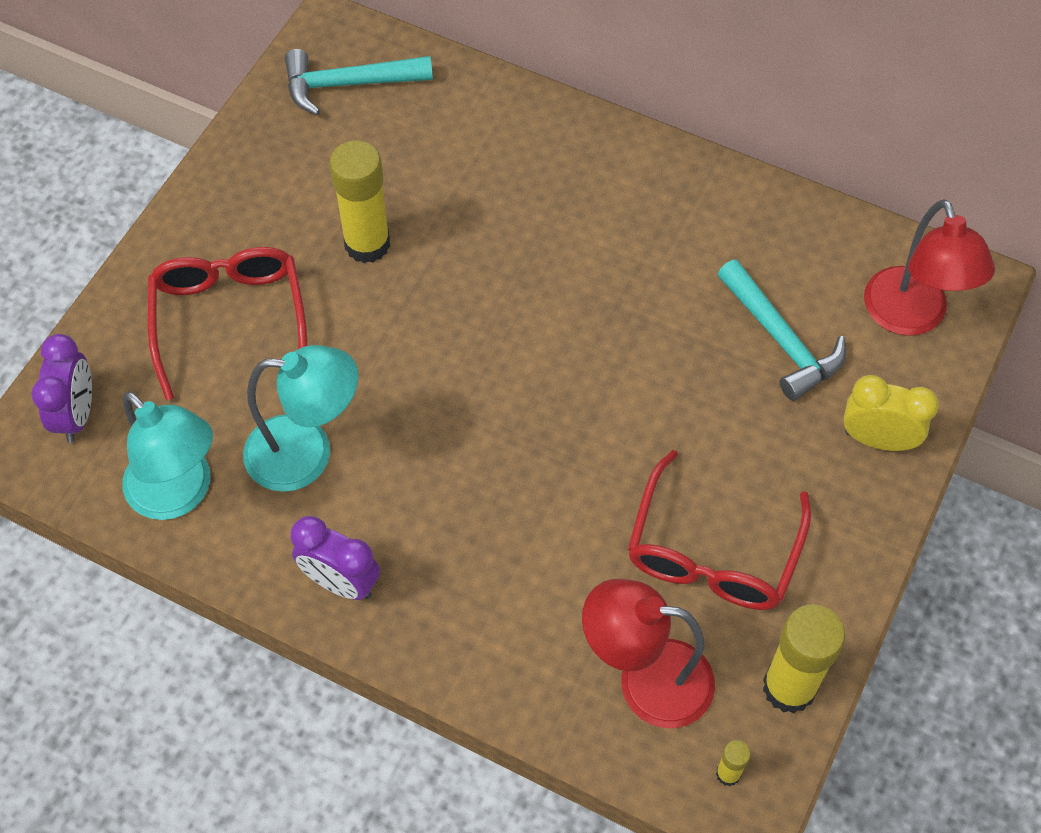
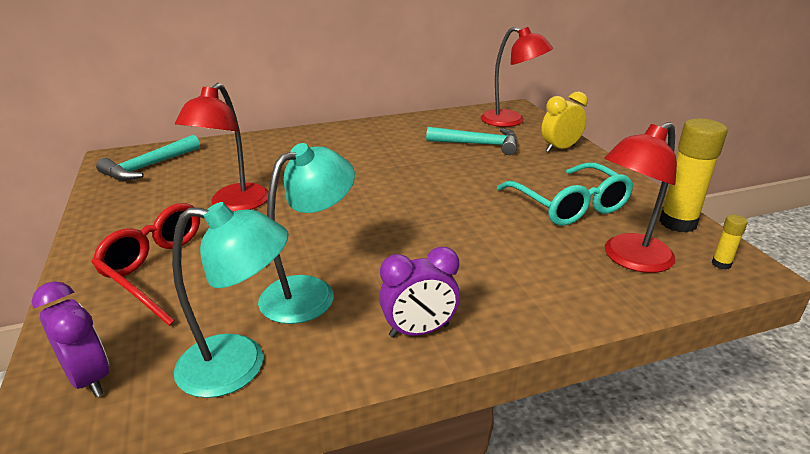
camera: 45 degrees left, 30 degrees down
(367, 244) = (234, 204): yellow glue stick -> red lamp
(712, 552) = (569, 206): red glasses -> turquoise glasses

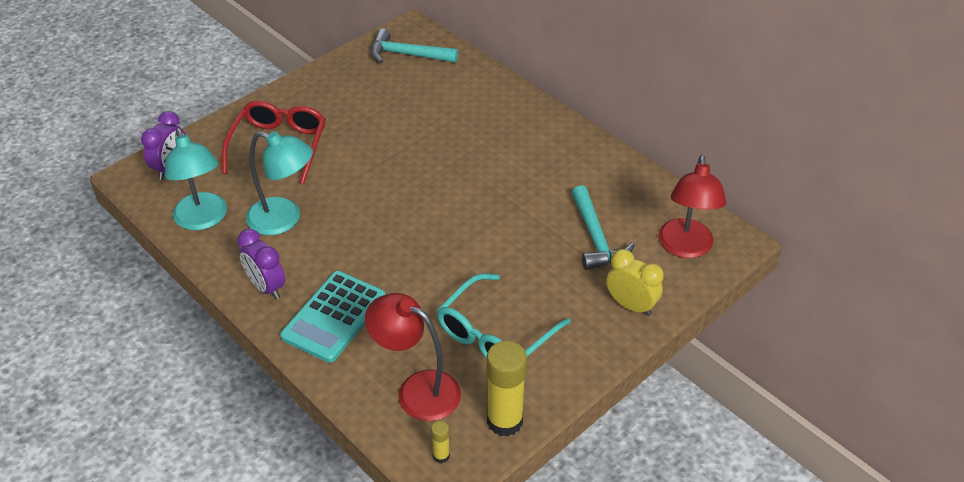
camera: 65 degrees right, 15 degrees up
(234, 204) = (375, 130): red lamp -> none
(501, 289) = (334, 317): none -> turquoise calculator

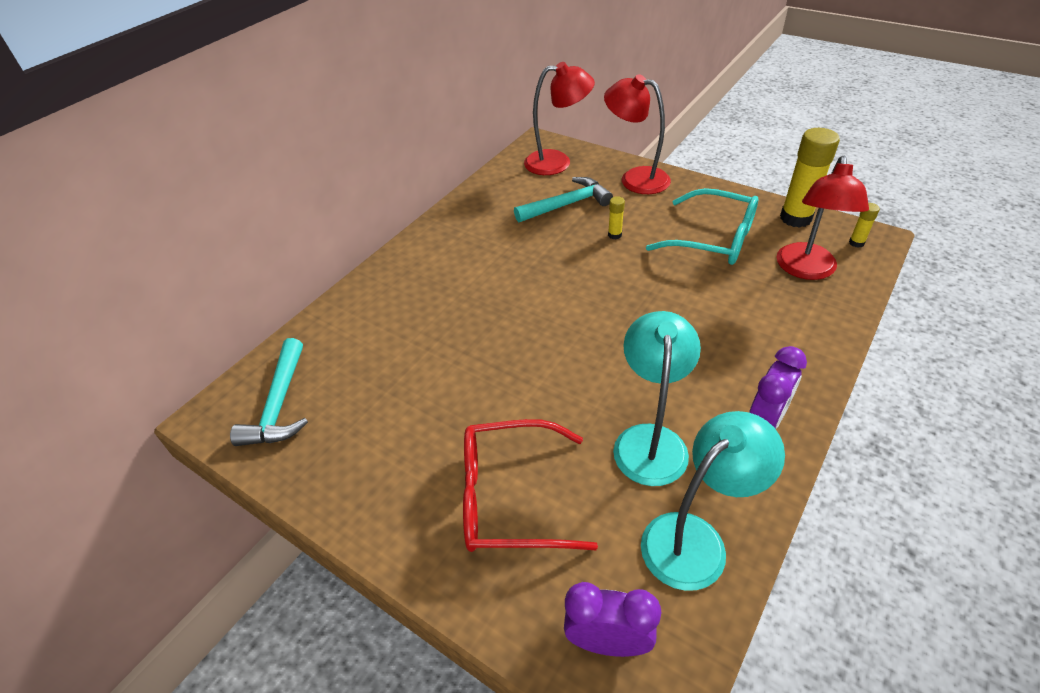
camera: 100 degrees left, 0 degrees up
(334, 317) = (766, 347): turquoise calculator -> none
(530, 261) = (614, 235): none -> yellow glue stick
(631, 305) = (635, 178): yellow clock -> red lamp

